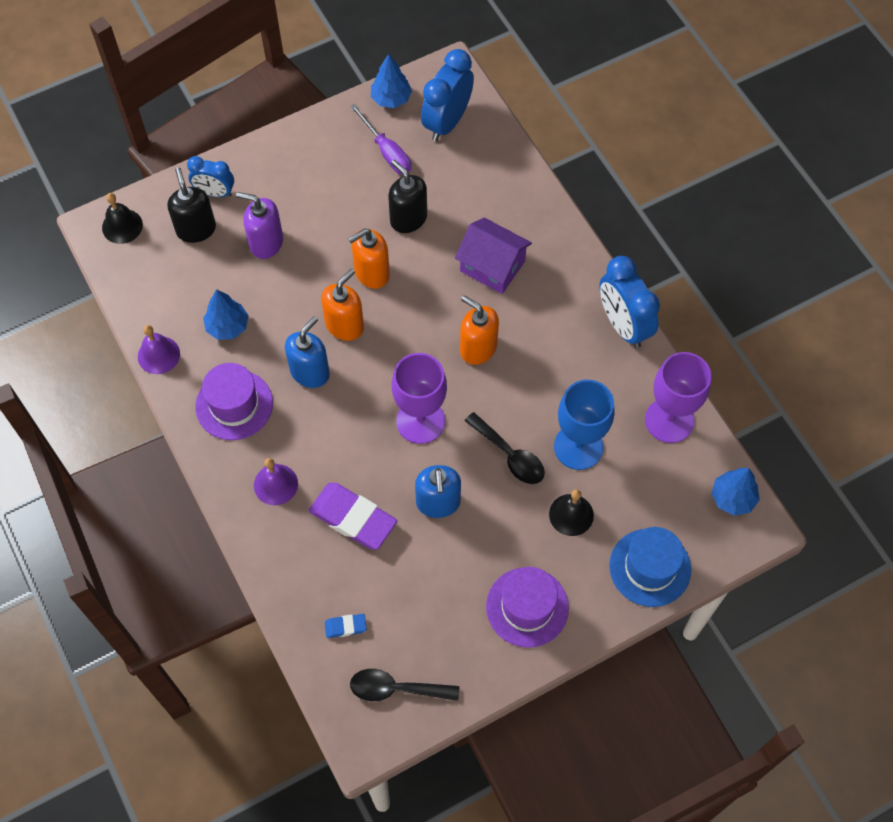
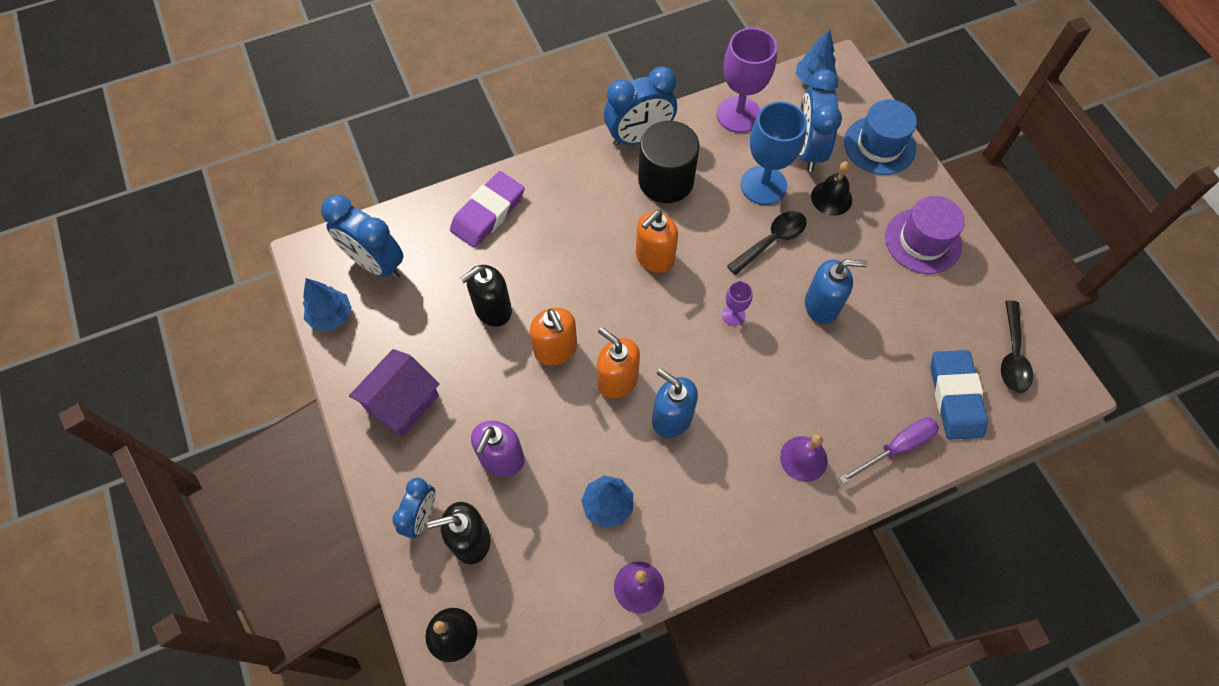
camera: 85 degrees left, 0 degrees up
(234, 405) = (708, 500): purple hat -> none
(345, 626) = (955, 397): blue eraser -> blue eraser, size x2.15
(353, 518) = (840, 384): purple eraser -> purple eraser (488, 213)
(386, 152) = (402, 325): purple screwdriver -> purple screwdriver (897, 448)
(420, 421) = (733, 315): purple goblet -> purple goblet, size x0.47
(492, 266) = (561, 237): purple house -> purple house (402, 402)
(571, 353) = (666, 180): none -> black cylinder
(632, 491) = (808, 150): none -> blue clock

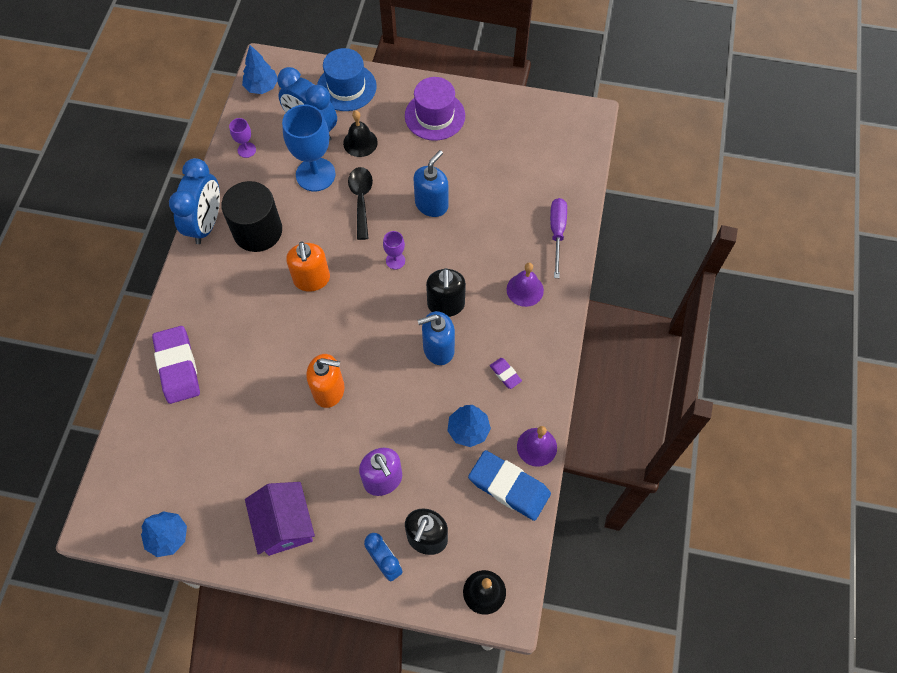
camera: 55 degrees left, 0 degrees up
(376, 263) = (150, 475): blue clock -> none
(492, 309) = (262, 414): black soap dispenser -> black soap dispenser (446, 305)
(617, 380) = (384, 365): orange soap dispenser -> none
(694, 501) = (505, 374): none -> purple eraser
(738, 114) = (246, 150): purple goblet -> purple goblet, size x0.47
(955, 397) = (549, 177): blue eraser -> blue eraser (509, 487)
(1012, 355) = (547, 128): black spoon -> none

